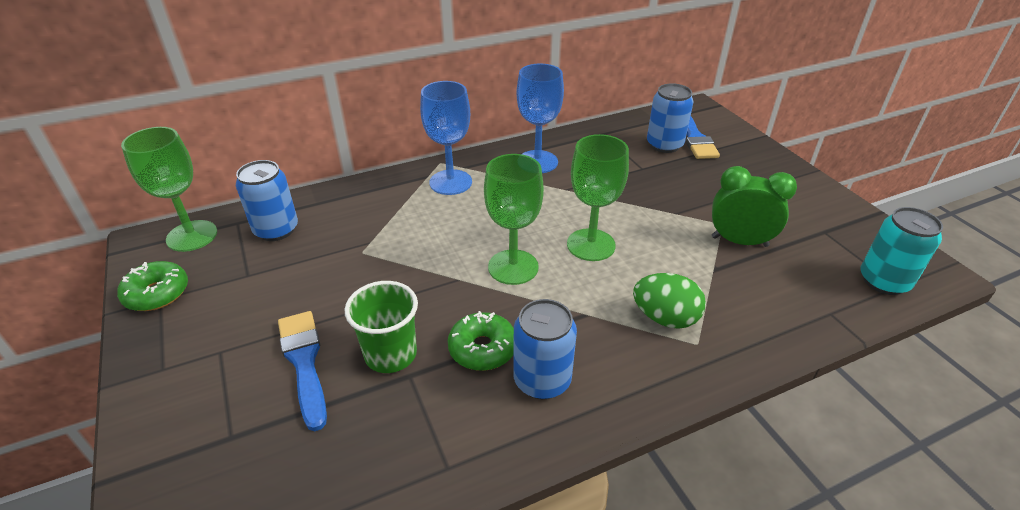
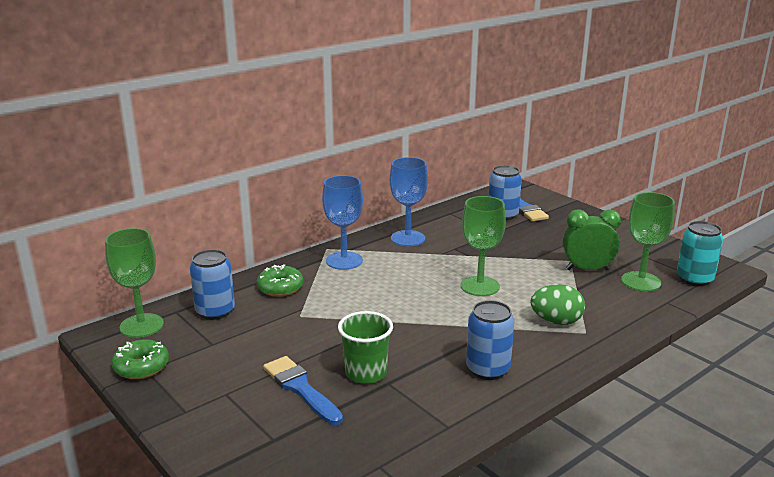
camera: 15 degrees left, 15 degrees down
(482, 349) = (434, 359): green donut -> green donut (280, 288)
(513, 267) = (428, 308): green goblet -> green goblet (641, 281)

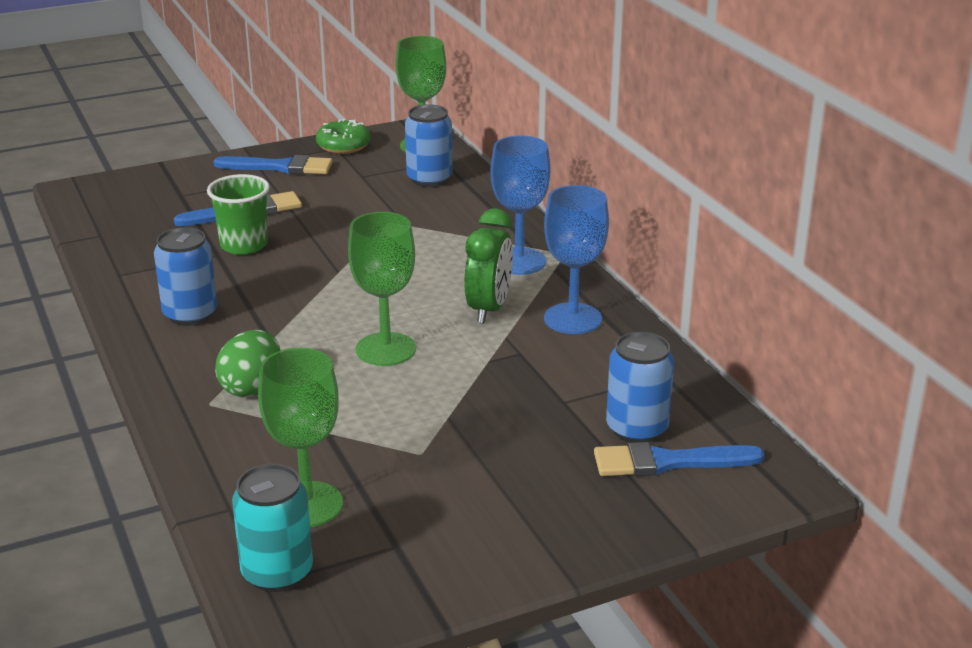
camera: 105 degrees right, 5 degrees up
(197, 393) = (280, 167): none -> blue brush
(280, 288) = (464, 216): green donut -> none
(587, 269) = (380, 461): green clock -> green clock (488, 309)

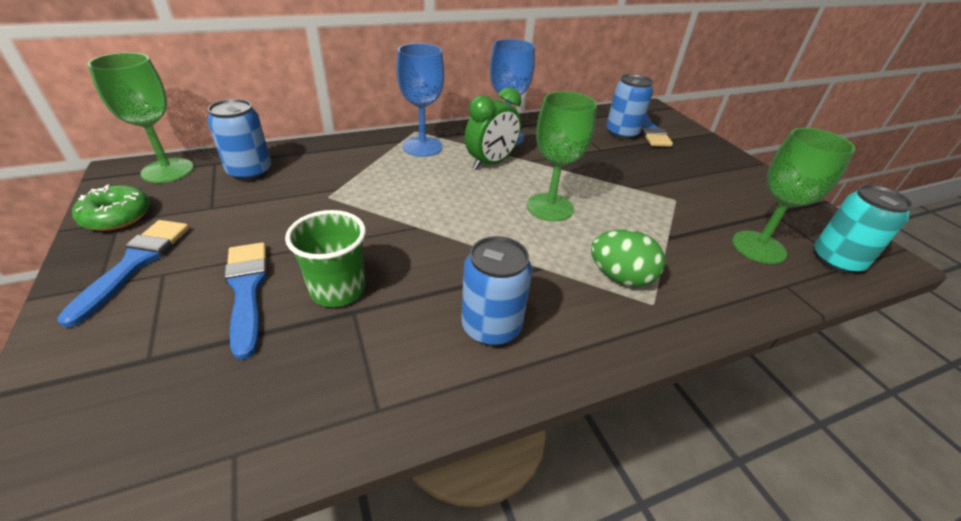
camera: 90 degrees left, 10 degrees up
(488, 309) = (490, 163): green clock -> green clock turned 120 degrees clockwise

